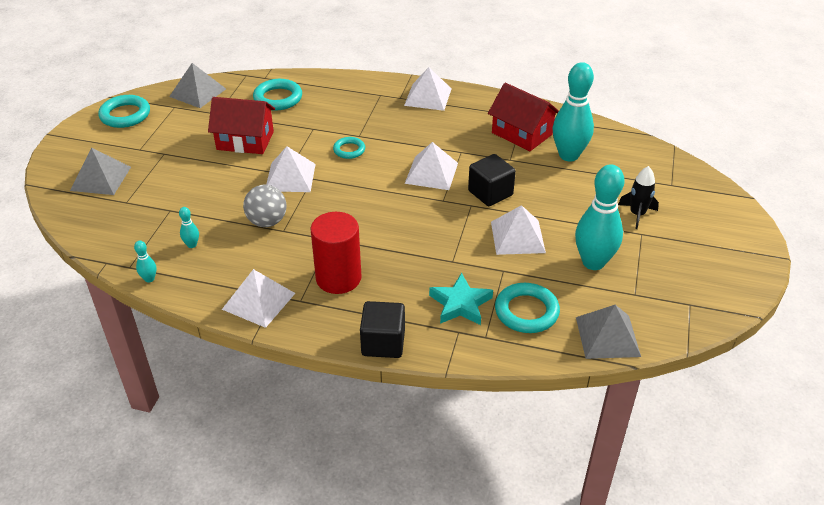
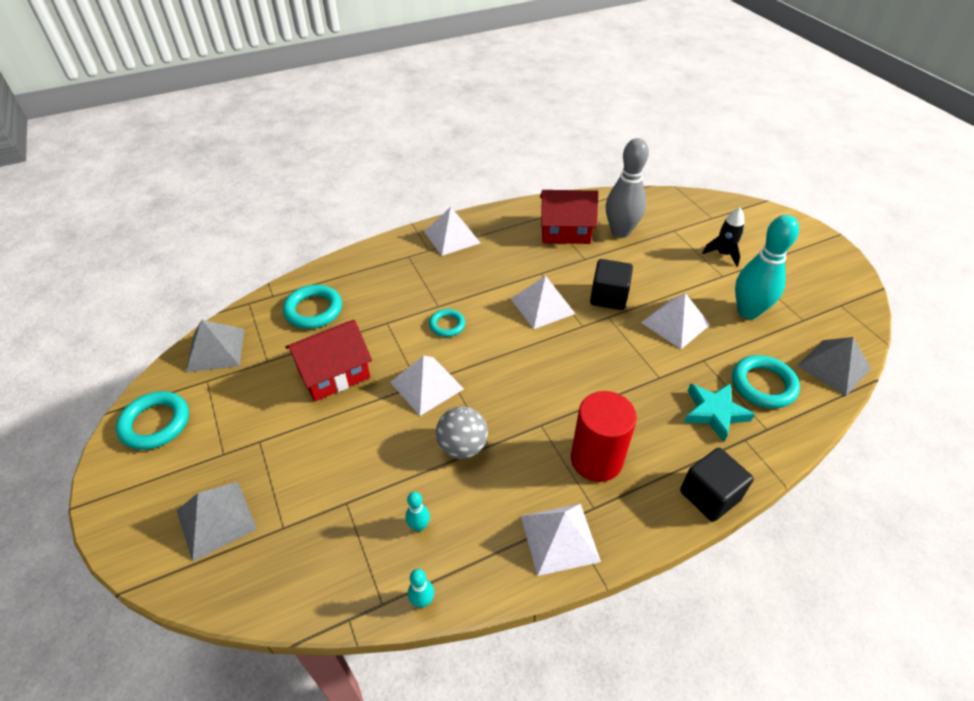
camera: 40 degrees left, 5 degrees up
(568, 155) = (620, 232): turquoise bowling pin -> grey bowling pin

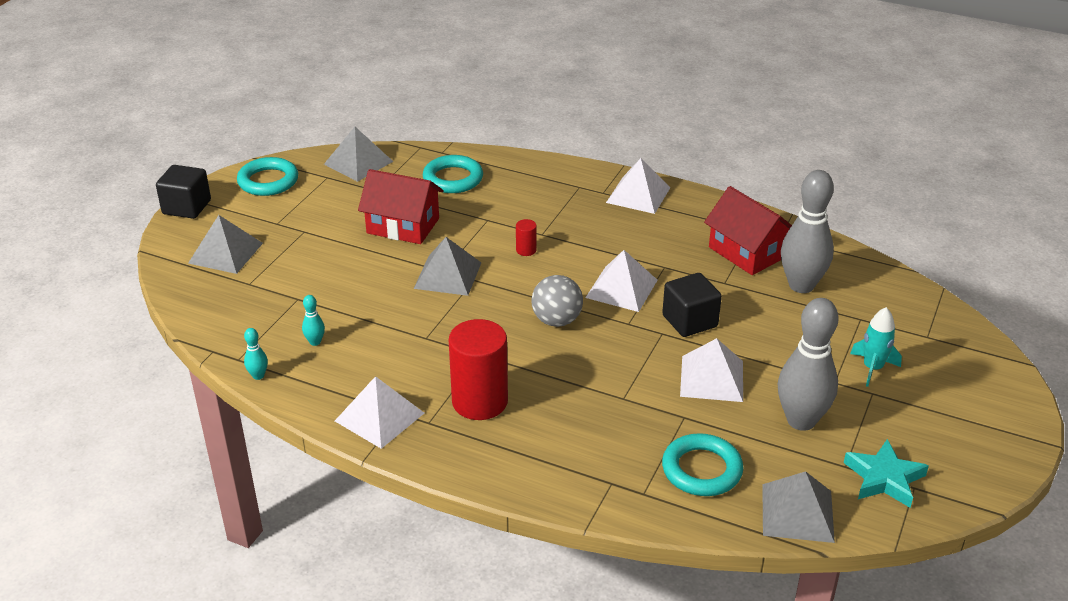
camera: 50 degrees right, 10 degrees down
(426, 385) = (447, 275): white pyramid -> grey pyramid
(447, 325) = (526, 250): turquoise ring -> red cylinder
(462, 446) = (409, 325): grey ball -> grey ball (556, 320)
(709, 495) = (517, 484): black cube -> black cube (187, 207)
(714, 413) = (621, 450): turquoise star -> turquoise star (884, 478)
(723, 254) = (872, 368): black rocket -> turquoise rocket
(748, 311) = (801, 420): turquoise bowling pin -> grey bowling pin

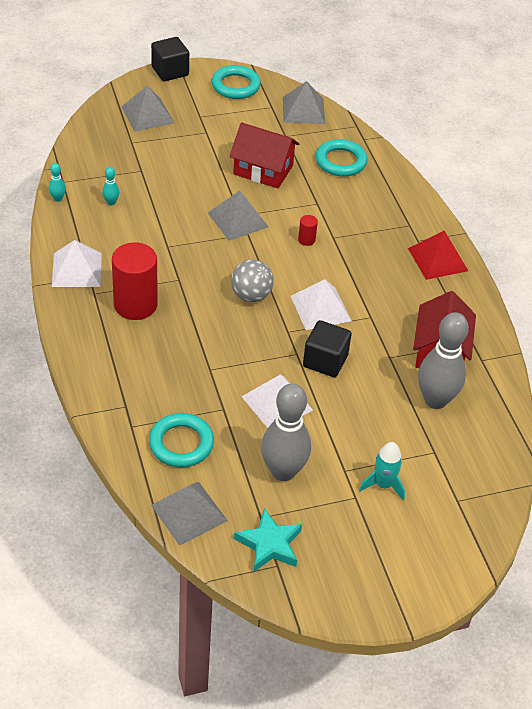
camera: 45 degrees right, 10 degrees up
(403, 226) = (263, 170): red house -> red house turned 45 degrees counterclockwise
(638, 195) = (437, 259): white pyramid -> red pyramid

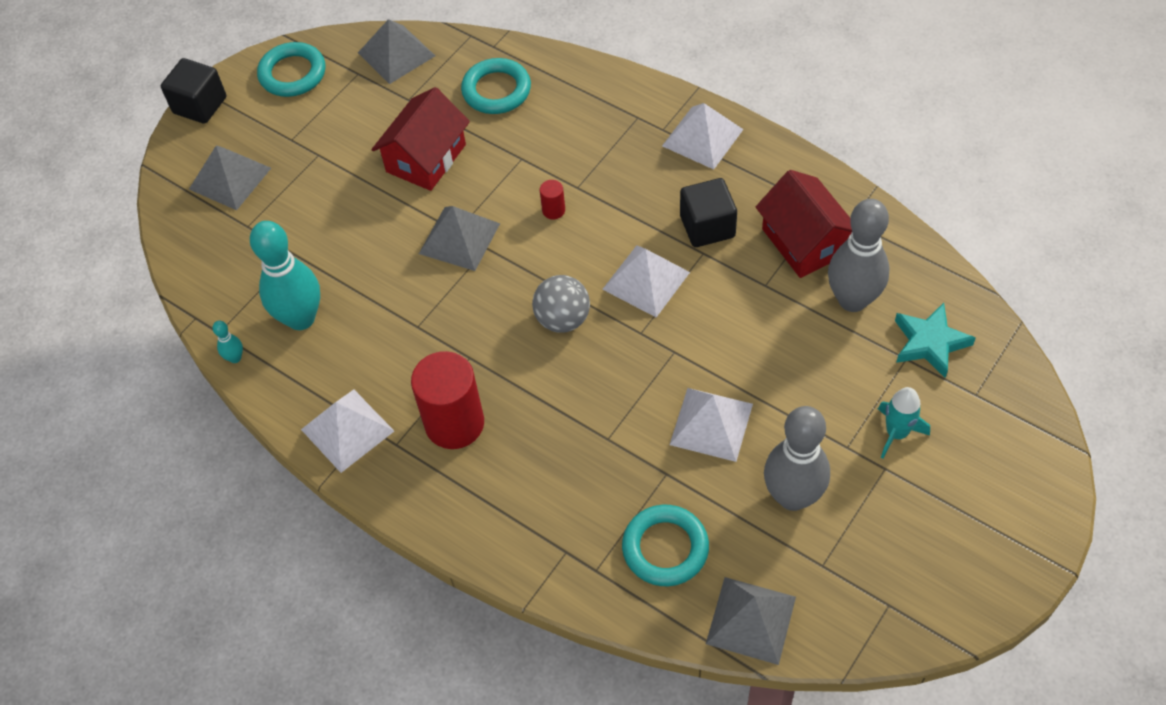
camera: 30 degrees left, 10 degrees up
(111, 202) = (301, 318): turquoise bowling pin -> turquoise bowling pin, size x2.41
(263, 170) = (426, 158): red house -> red house turned 45 degrees counterclockwise
(269, 544) = (859, 588): turquoise star -> turquoise star (929, 343)
(325, 361) = (709, 338): black cube -> black cube (707, 226)
(437, 259) = (702, 137): red pyramid -> white pyramid

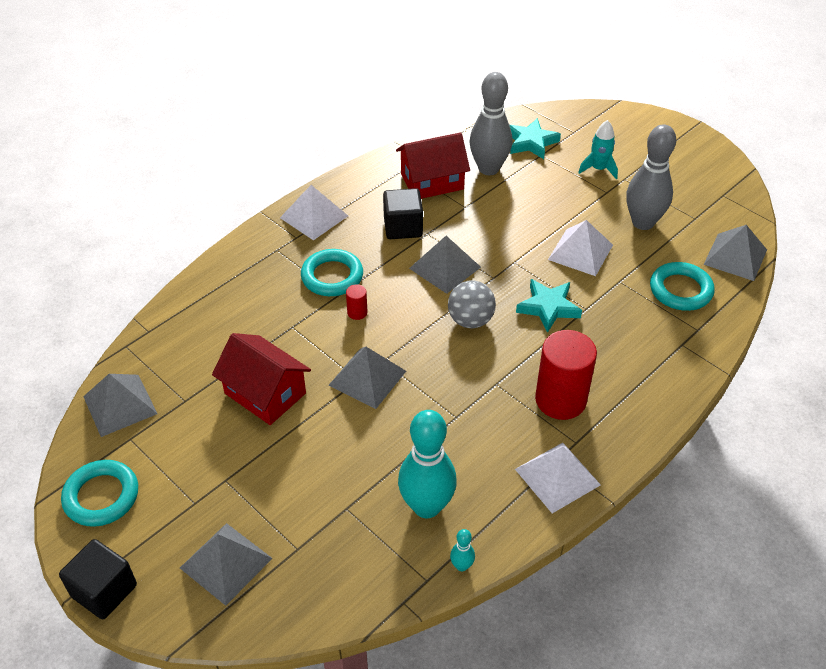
camera: 85 degrees left, 10 degrees down
(496, 90) = (204, 334): turquoise ring -> turquoise ring (332, 276)
(600, 397) = (548, 307): none -> turquoise star
(646, 280) = (445, 267): white pyramid -> grey pyramid

